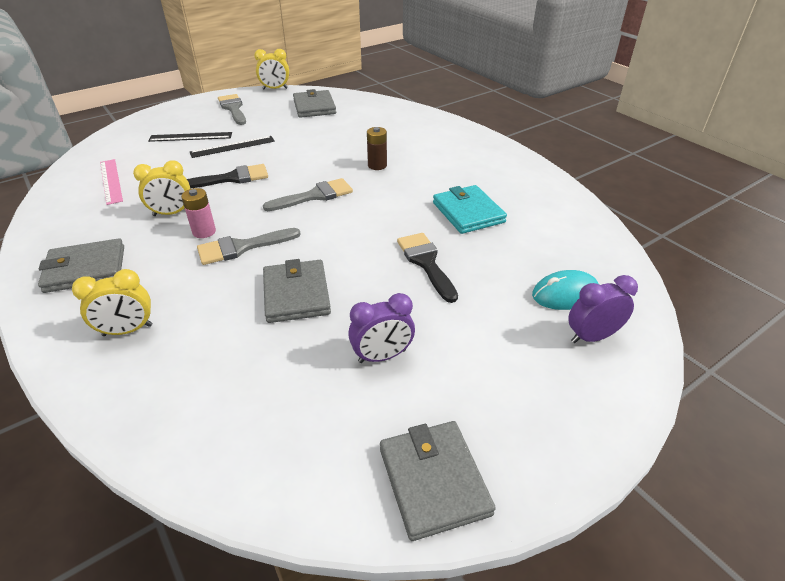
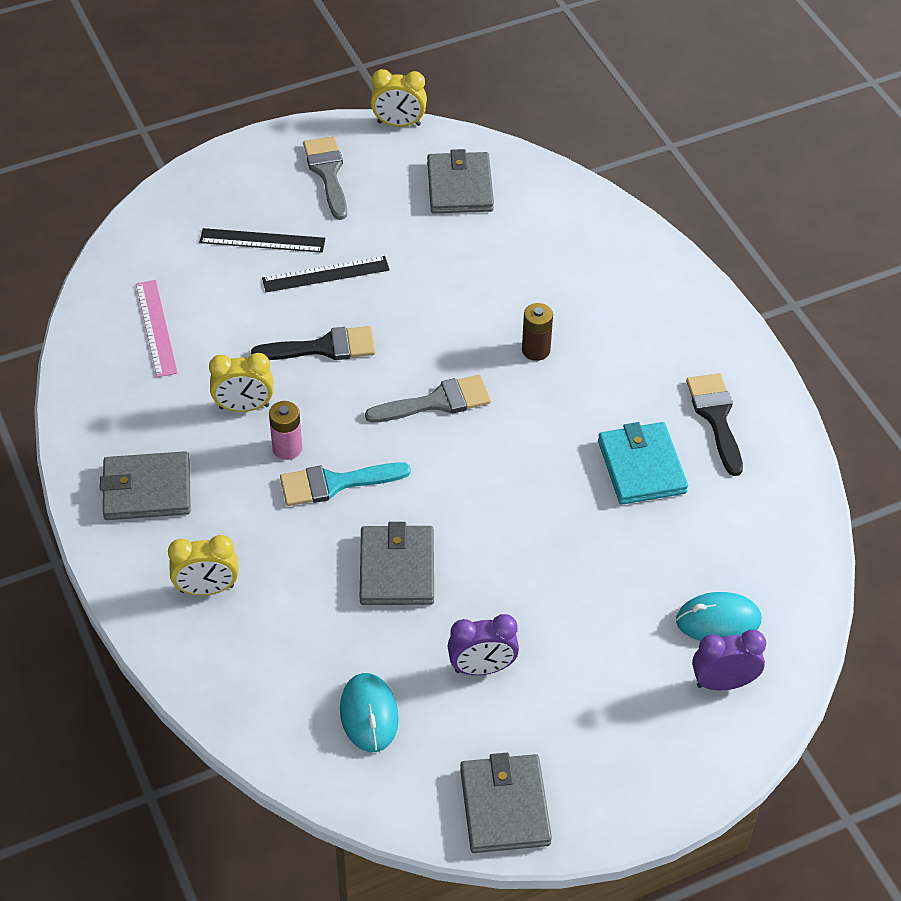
camera: 10 degrees right, 10 degrees up
(242, 247) = (335, 483): grey brush -> turquoise brush
(281, 412) = (369, 714): none -> turquoise mouse
(426, 263) = (562, 546): black brush -> black brush (716, 417)

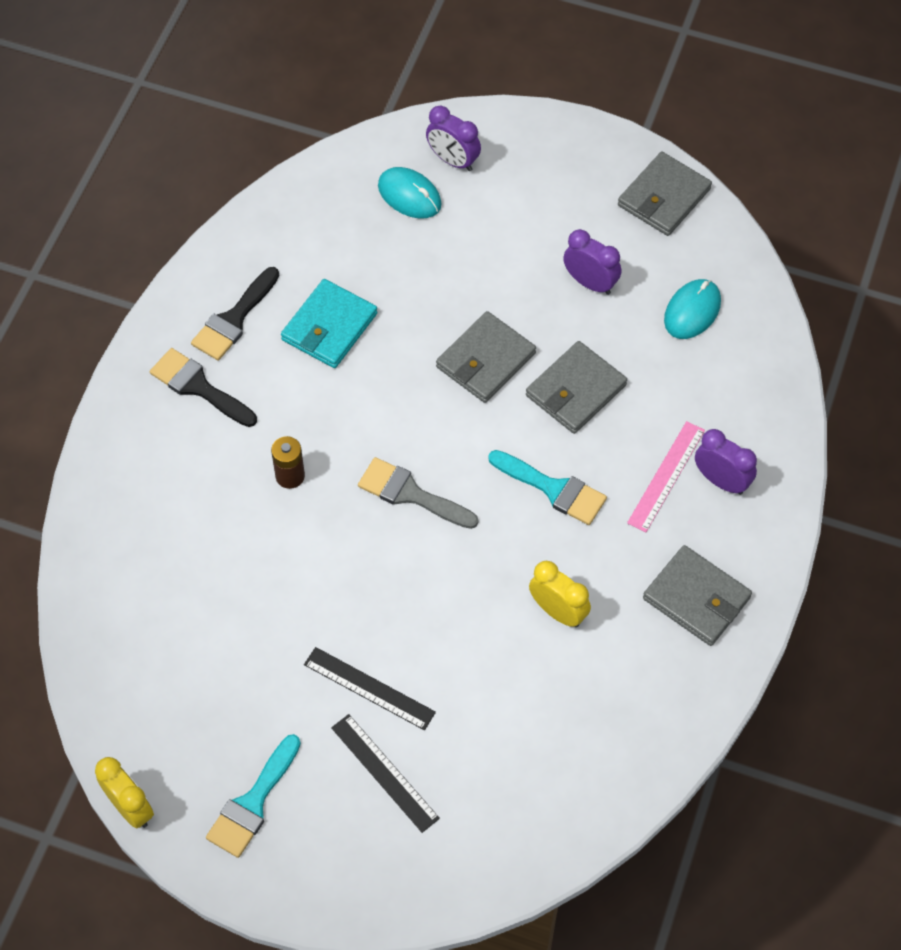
camera: 135 degrees left, 10 degrees up
(156, 328) = (558, 752): pink ruler -> pink ruler (666, 476)
(207, 589) = (721, 481): yellow clock -> purple clock
(287, 448) = (560, 547): pink battery -> none
(323, 347) = (444, 615): black brush -> black brush (199, 387)
(328, 173) = (253, 802): grey brush -> turquoise brush
(460, 187) = (163, 685): grey wallet -> grey wallet (485, 360)

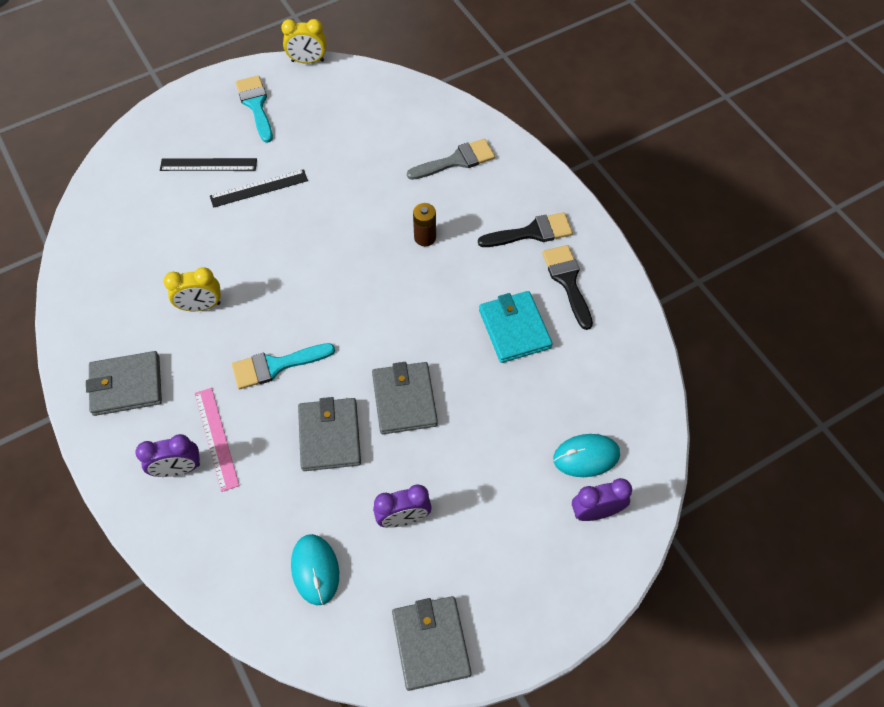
camera: 130 degrees right, 0 degrees up
(411, 494) = (351, 288): grey brush -> grey brush (456, 161)

